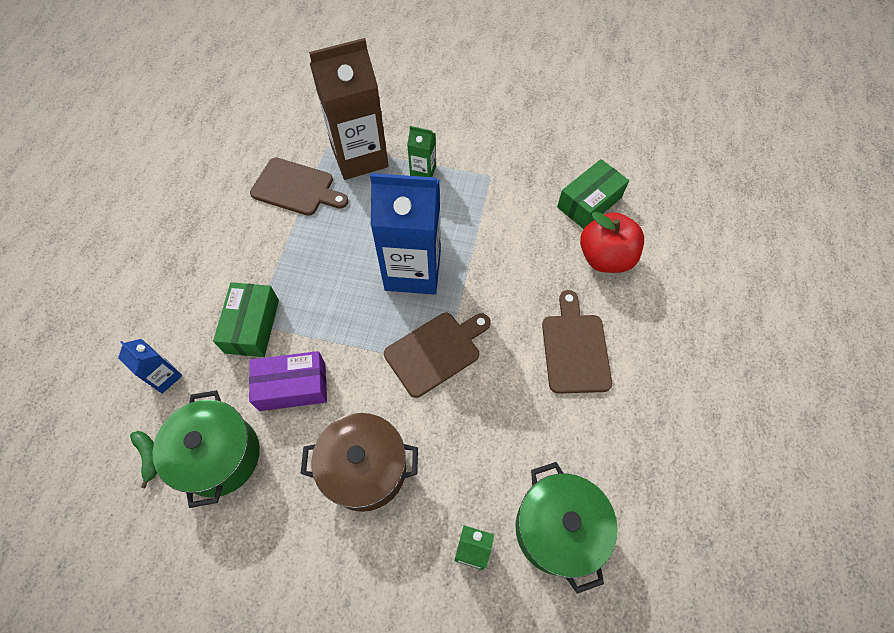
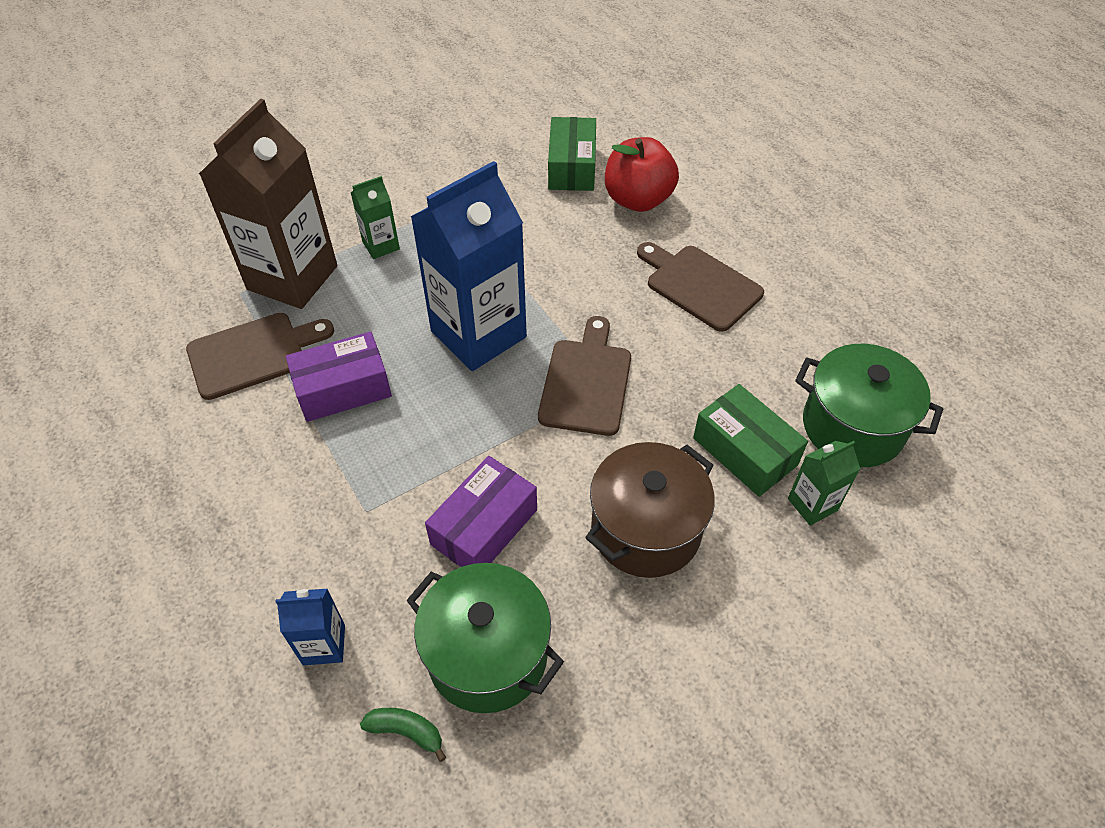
camera: 45 degrees left, 10 degrees down
(252, 326) = (368, 513): green box -> green box (745, 451)
(314, 245) = (343, 389): none -> purple box

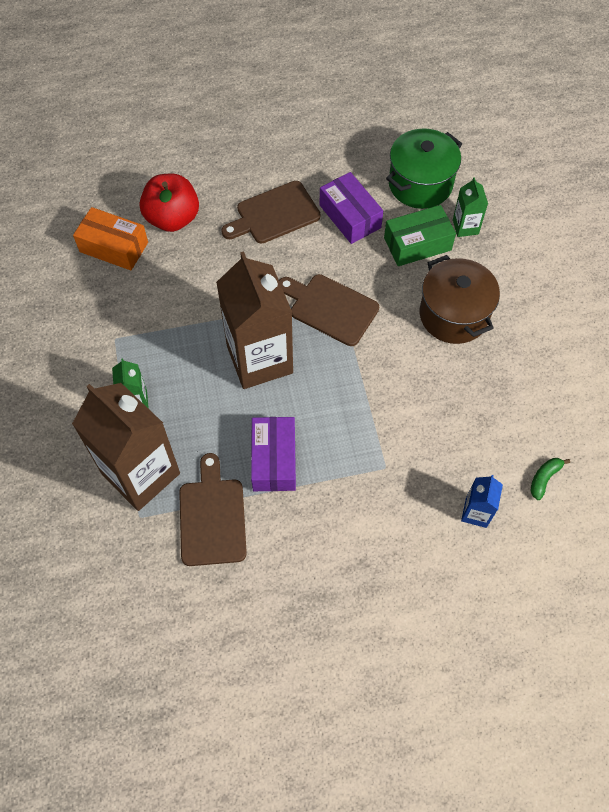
camera: 70 degrees left, 10 degrees up
(478, 334) = (259, 359): blue carton -> brown carton
(484, 527) = (422, 401): purple box -> purple box (350, 216)
(487, 654) = (509, 423): green pot -> none
(572, 167) = (114, 247): green box -> orange box

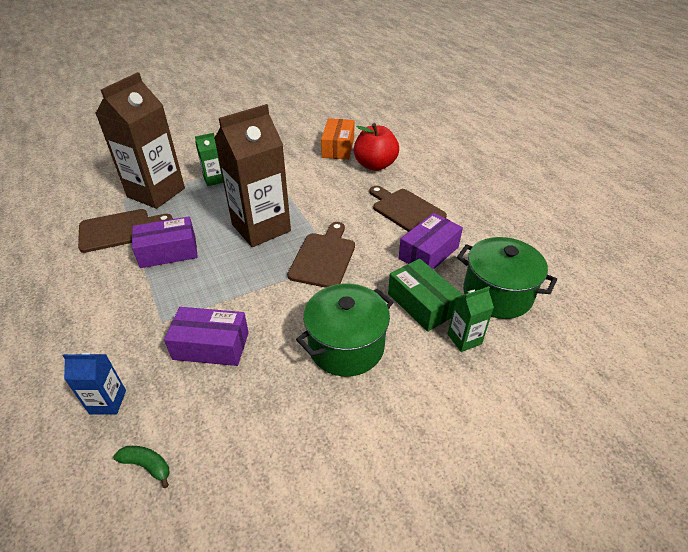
camera: 75 degrees right, 20 degrees down
(428, 424) = (211, 346): none -> purple box
(453, 315) = (346, 346): brown pot -> green pot

